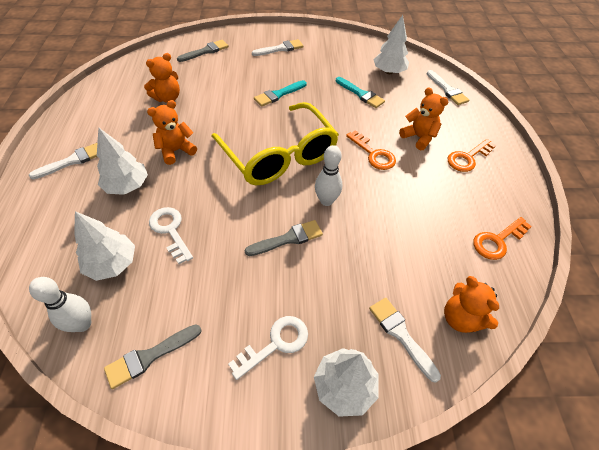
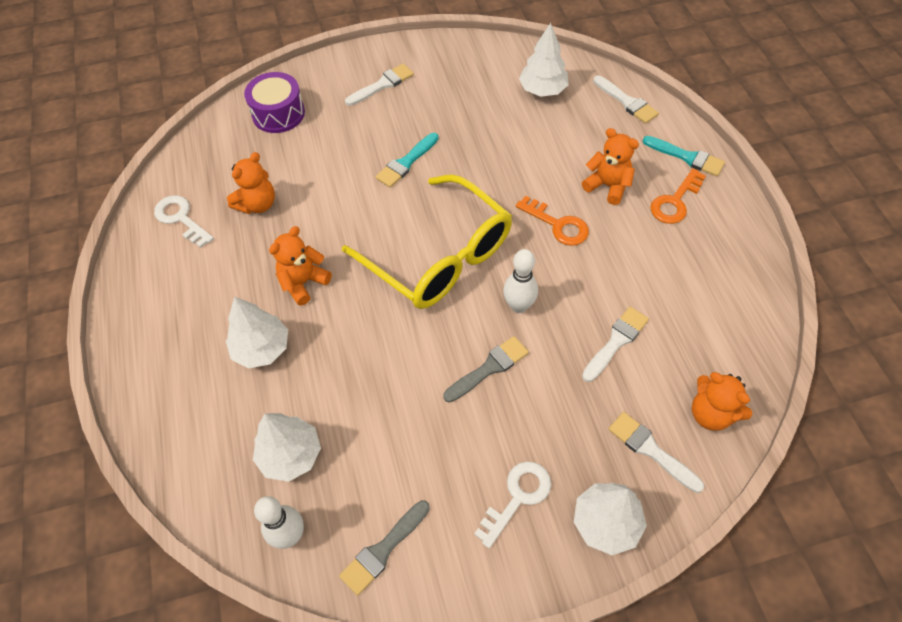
camera: 10 degrees left, 5 degrees up
(72, 161) = (172, 331): white brush -> white brush (616, 341)
(170, 231) = (343, 395): white key -> white key (181, 218)
(205, 51) = (278, 113): grey brush -> purple drum
(361, 94) = (515, 135): turquoise brush -> turquoise brush (687, 157)
(497, 241) = (732, 307): orange key -> none

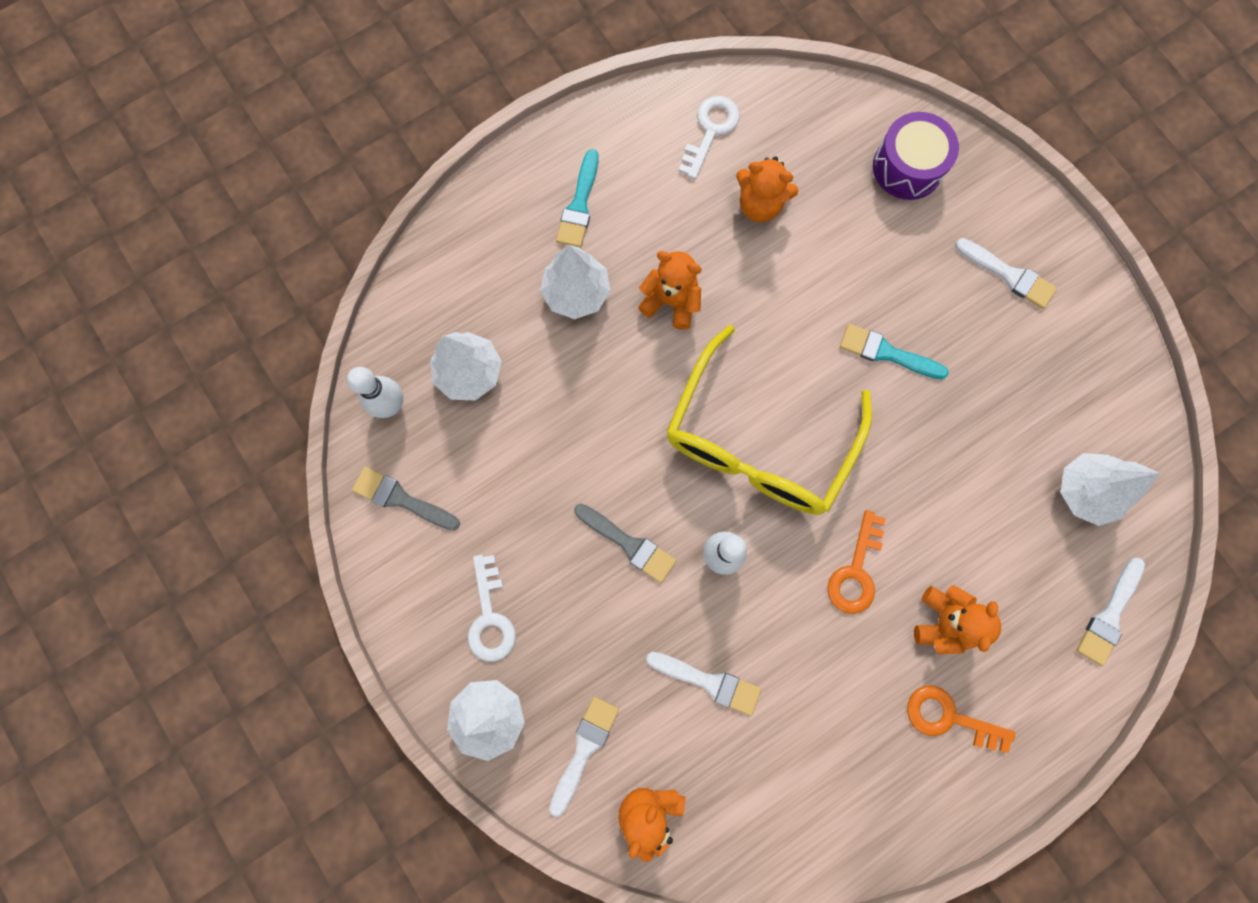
camera: 70 degrees right, 20 degrees up
(517, 497) = (490, 616): white key -> white key turned 60 degrees clockwise
(687, 157) = (1035, 721): turquoise brush -> turquoise brush (579, 205)

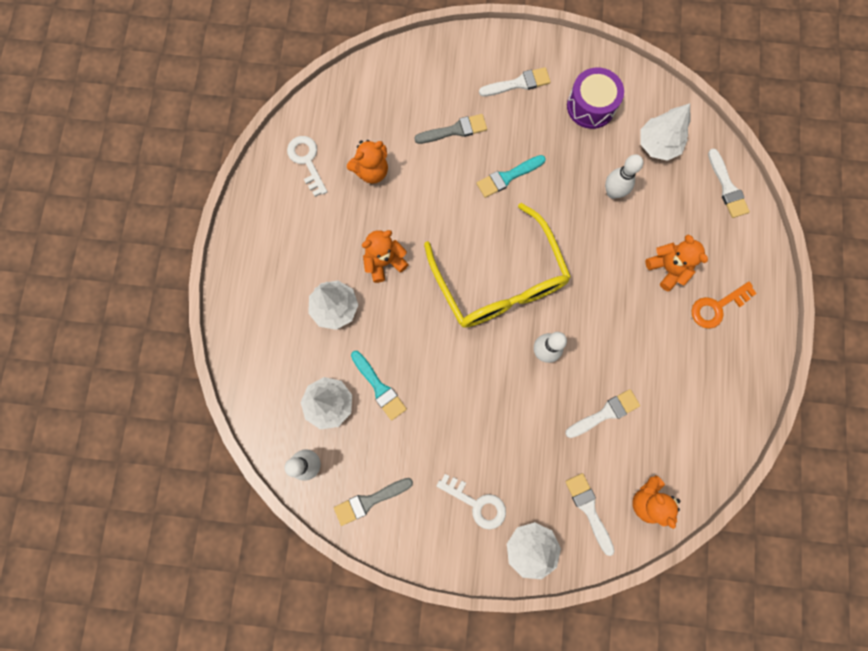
camera: 50 degrees left, 0 degrees up
(579, 205) = (286, 265): turquoise brush -> turquoise brush (379, 387)
(629, 544) = (498, 395): grey brush -> grey brush (455, 130)
(856, 571) = (607, 289): orange key -> none
(907, 167) = (418, 81): purple drum -> purple drum (591, 106)
(977, 485) = (612, 192): none -> white bowling pin

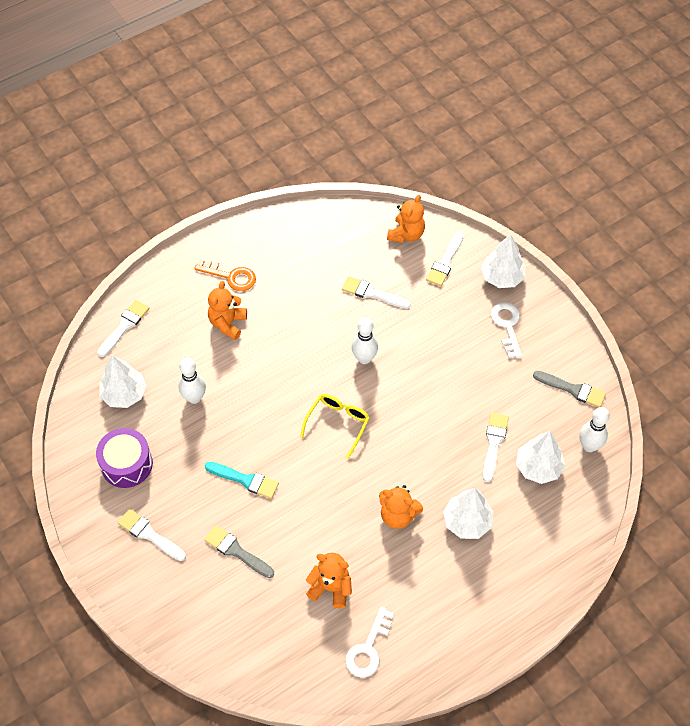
camera: 130 degrees left, 20 degrees down
(379, 387) = (494, 443): turquoise brush -> white brush
(499, 281) = (338, 424): yellow glasses -> yellow glasses, size x0.49

